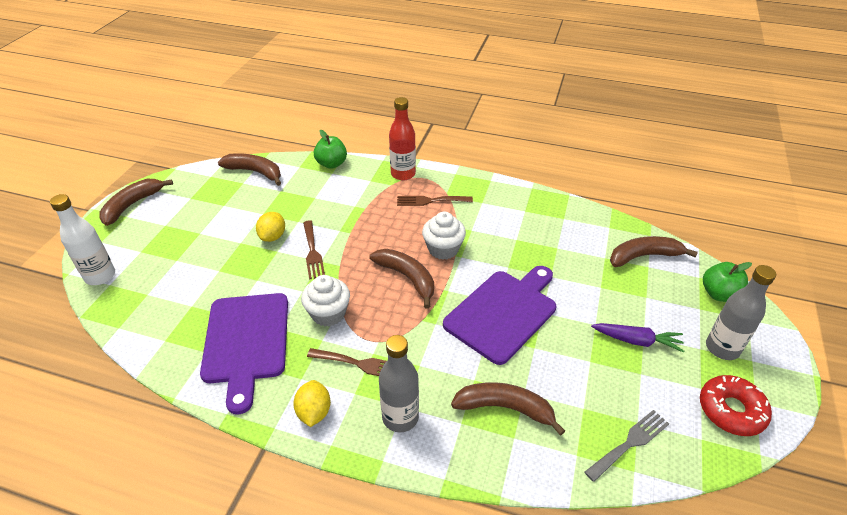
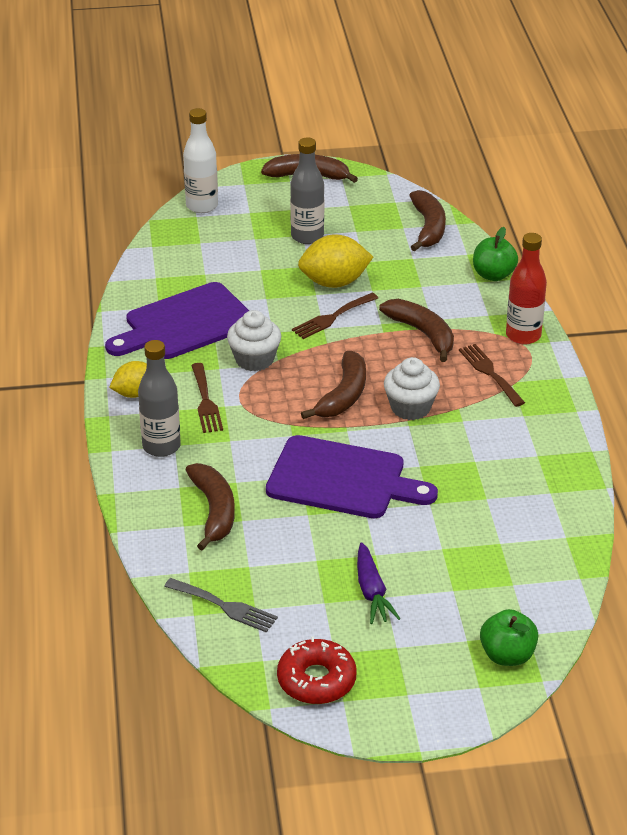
camera: 65 degrees right, 5 degrees down
(273, 236) = (334, 282): yellow lemon -> yellow lemon, size x1.56
(644, 256) = (530, 577): brown banana -> brown banana (423, 333)
(722, 348) = (409, 665): grey bottle -> grey bottle (307, 236)

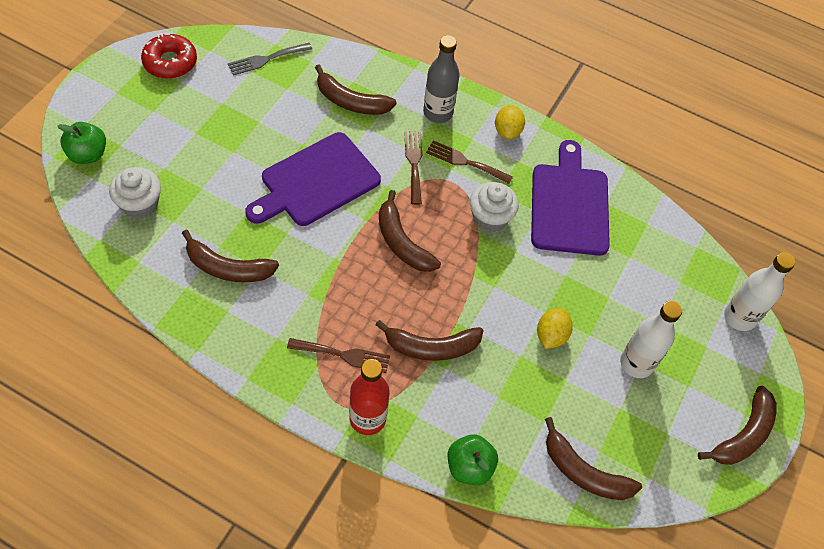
camera: 120 degrees right, 20 degrees up
(307, 236) = (636, 363): grey bottle -> white bottle
(332, 317) = (503, 300): brown fork -> brown fork (414, 163)
(334, 282) = (551, 335): yellow lemon -> yellow lemon, size x0.64
(372, 592) = (205, 129): purple carrot -> none
(410, 408) = (351, 272): white cupcake -> white cupcake (140, 204)
(500, 479) = (228, 268): none -> brown banana

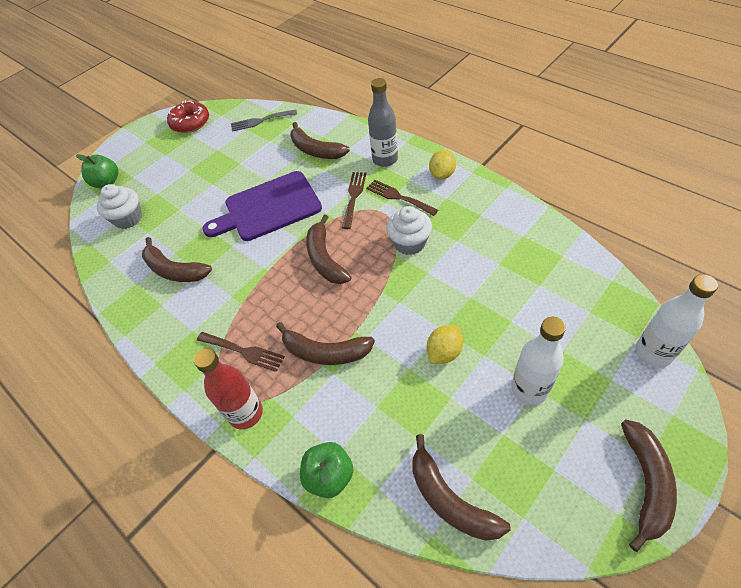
camera: 25 degrees right, 5 degrees down
(569, 205) = (487, 235): purple cutting board -> none
(743, 435) = (646, 484): brown banana -> brown banana turned 45 degrees counterclockwise

